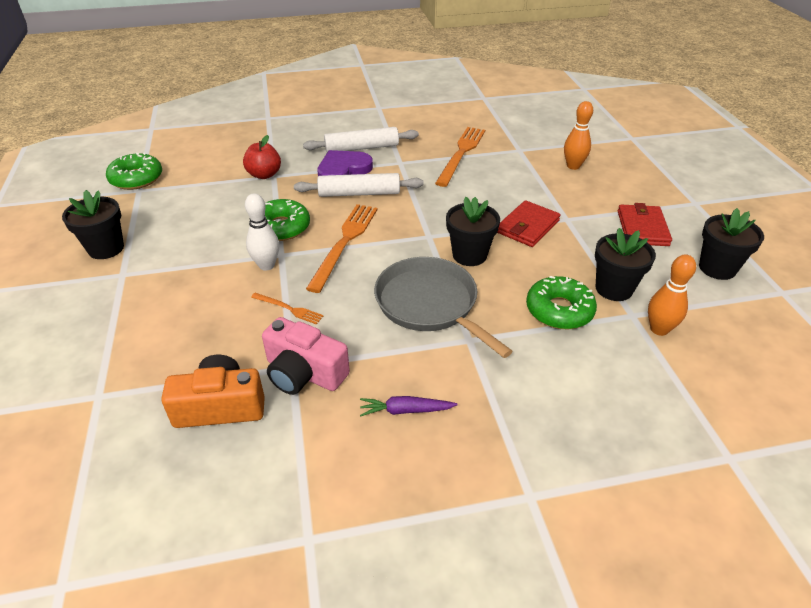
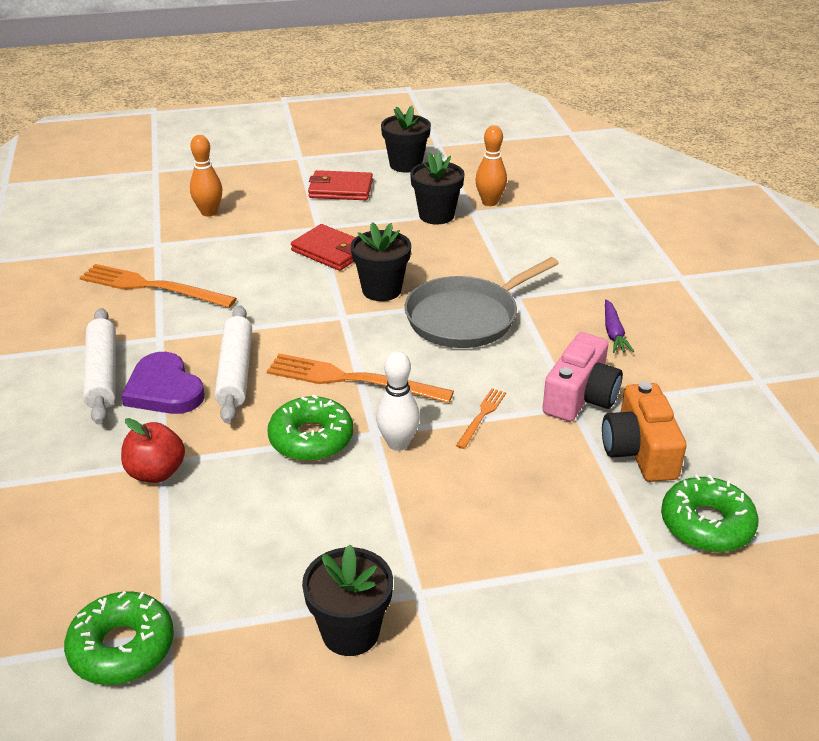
camera: 90 degrees left, 5 degrees down
(559, 310) = (469, 245): green donut -> green donut (706, 524)

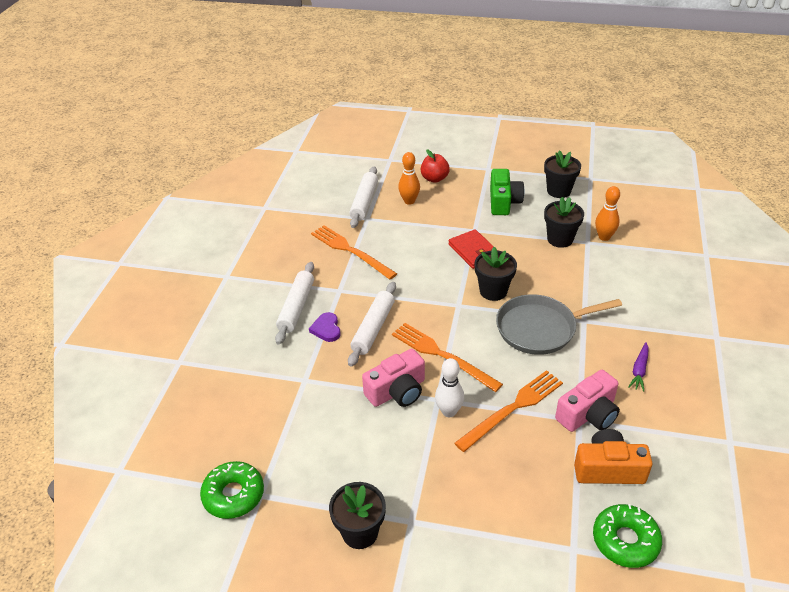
camera: 25 degrees right, 5 degrees up
(142, 225) = (364, 202): none -> white rolling pin
(156, 472) = (298, 386): red apple -> red apple (434, 178)
(164, 389) = (326, 329): purple heart -> purple heart, size x0.63
(311, 438) = (397, 391): green donut -> pink camera
(340, 189) = (503, 202): red wallet -> green camera
(482, 416) = (513, 408): orange fork -> orange fork, size x2.03
(640, 450) = (608, 469): orange camera -> orange camera turned 75 degrees clockwise

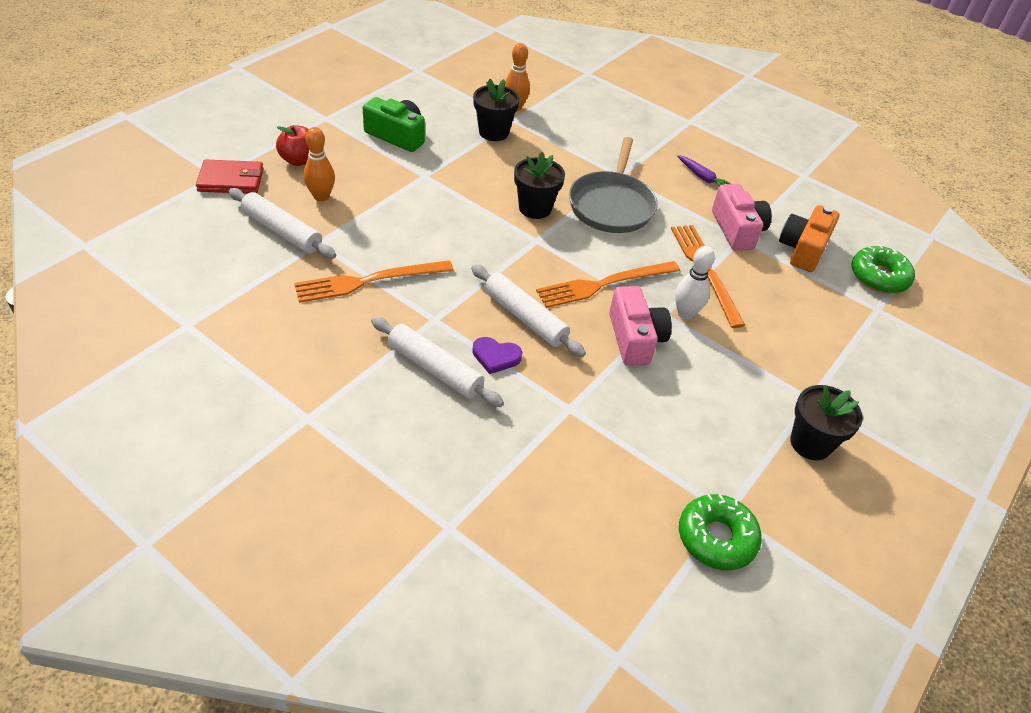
camera: 70 degrees left, 5 degrees up
(474, 251) = (460, 192): red wallet -> red wallet (231, 180)
(558, 191) = (417, 96): black flower pot -> none

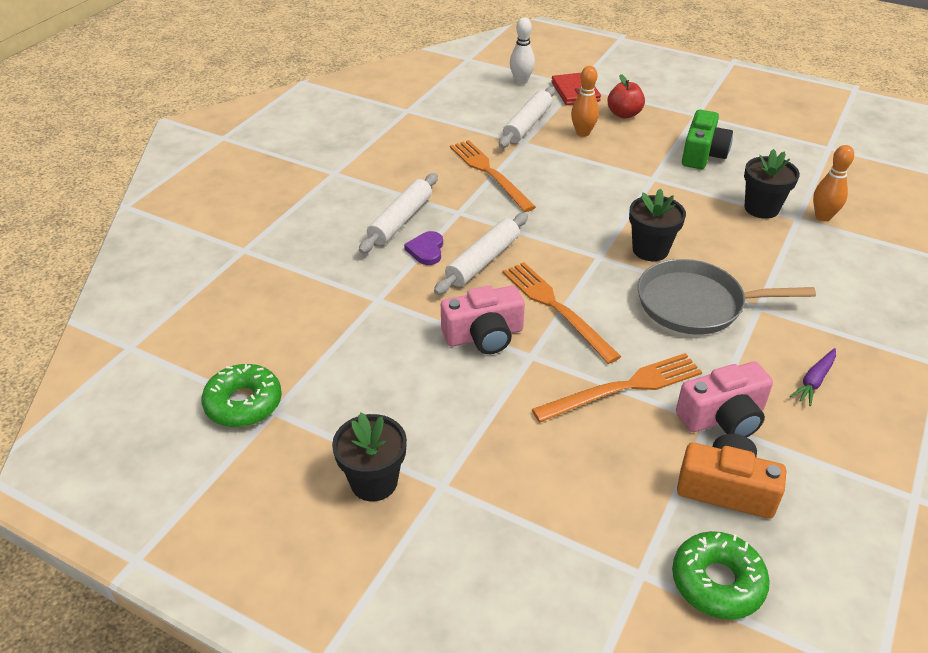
camera: 85 degrees right, 5 degrees down
(685, 313) = (539, 373): white bowling pin -> white bowling pin (521, 81)

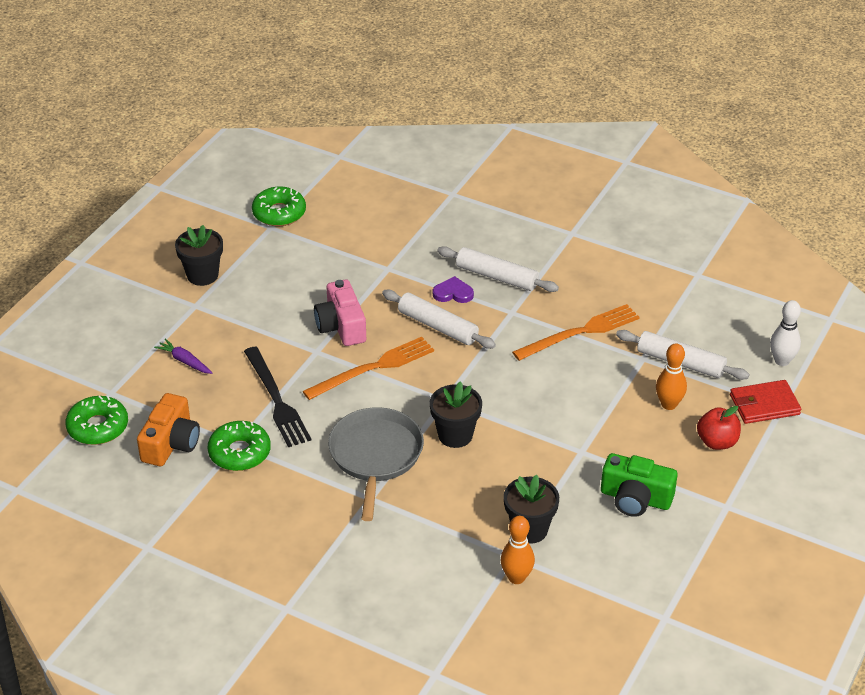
camera: 90 degrees right, 0 degrees up
(624, 387) = (277, 400): orange fork -> black fork
(723, 417) = (239, 452): pink camera -> green donut
(814, 381) = (274, 516): purple carrot -> purple carrot (184, 361)

